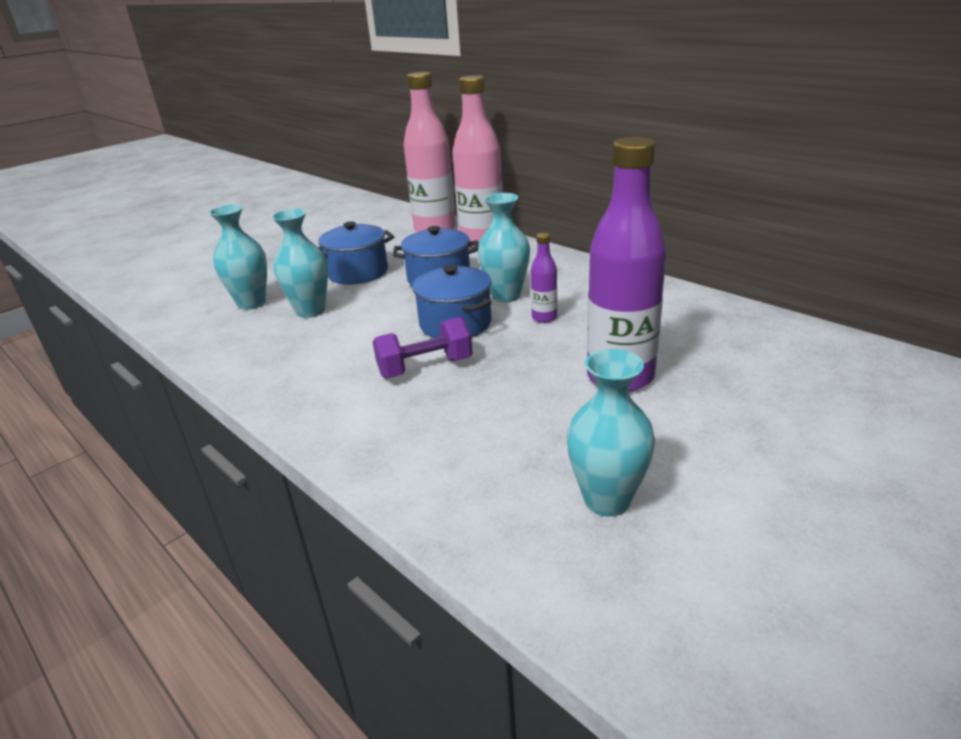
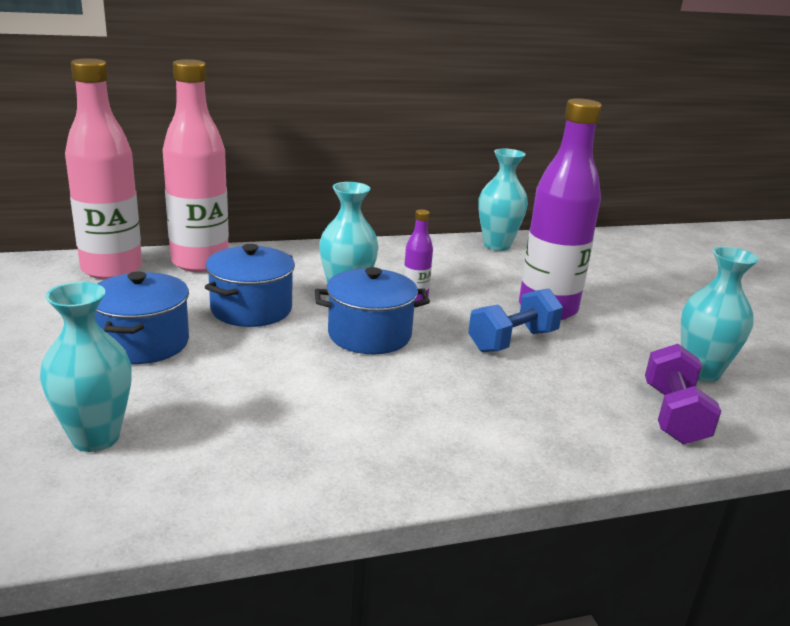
camera: 65 degrees left, 5 degrees down
(310, 311) = (202, 401): turquoise vase -> turquoise vase (497, 245)
(425, 367) = (439, 376): purple dumbbell -> purple dumbbell (673, 415)
(526, 379) = (512, 341): none -> blue dumbbell

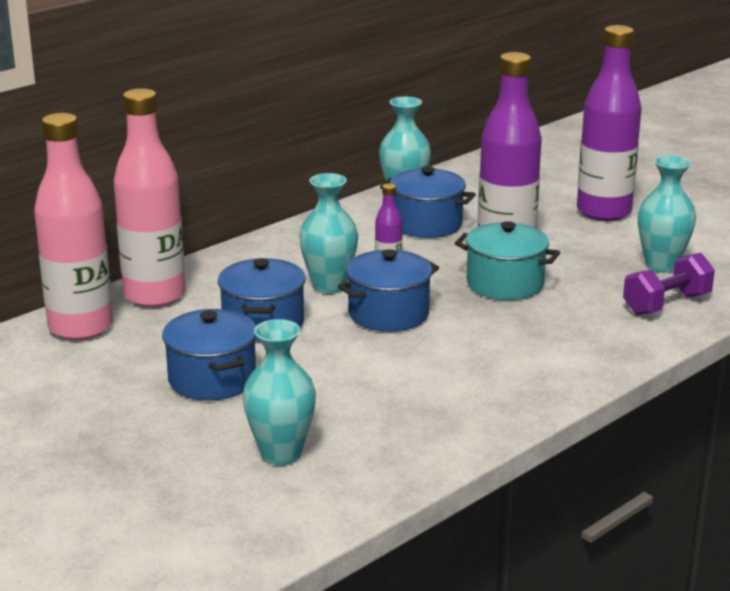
camera: 25 degrees left, 0 degrees up
(493, 270) = (426, 224): none -> blue pot
(512, 341) = (505, 284): blue dumbbell -> turquoise pot
(673, 415) = (666, 304): purple dumbbell -> purple dumbbell turned 75 degrees clockwise
(679, 304) = (603, 211): none -> purple bottle

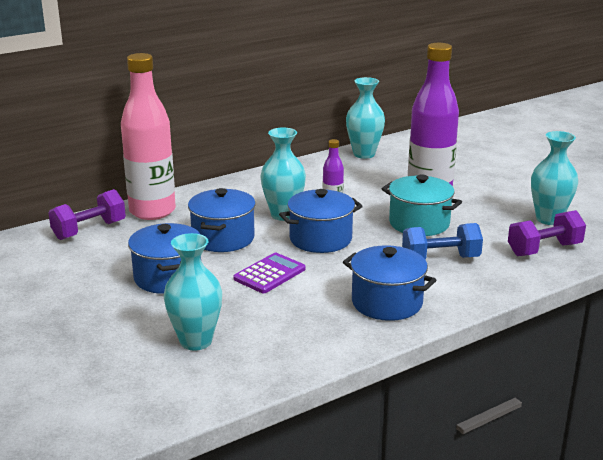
camera: 10 degrees right, 0 degrees up
(81, 327) = (89, 230): pink bottle -> purple dumbbell
(341, 364) = (269, 274): none -> purple calculator
(426, 224) = (374, 174): blue pot -> blue pot (387, 302)
(545, 327) = (440, 259): none -> blue dumbbell
(603, 211) = (514, 175): purple bottle -> none

